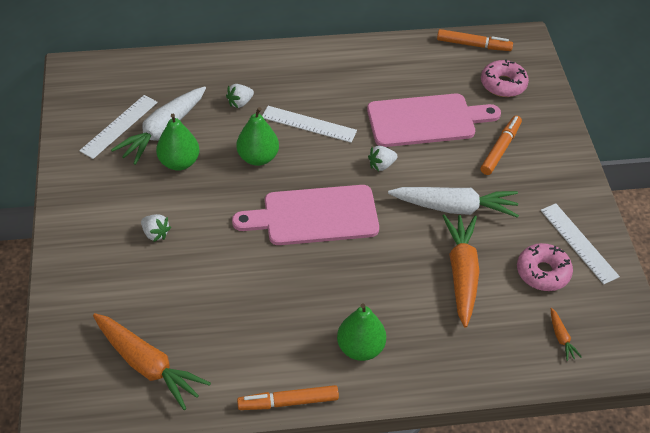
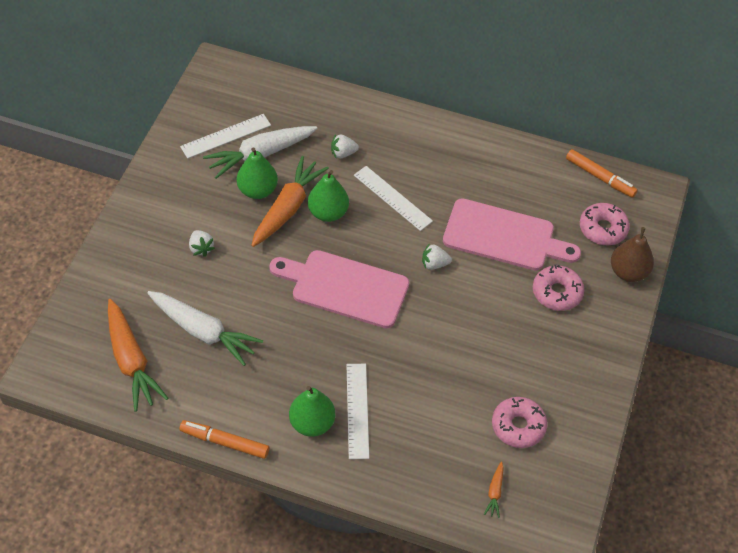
camera: 25 degrees right, 5 degrees up
(455, 207) = (476, 332): white carrot -> white carrot (203, 332)
(462, 273) = (443, 395): orange carrot -> orange carrot (287, 208)
(500, 149) = (557, 292): orange marker -> pink donut
(546, 111) = (628, 272): none -> brown pear
(578, 243) = (571, 413): white ruler -> white ruler (357, 410)

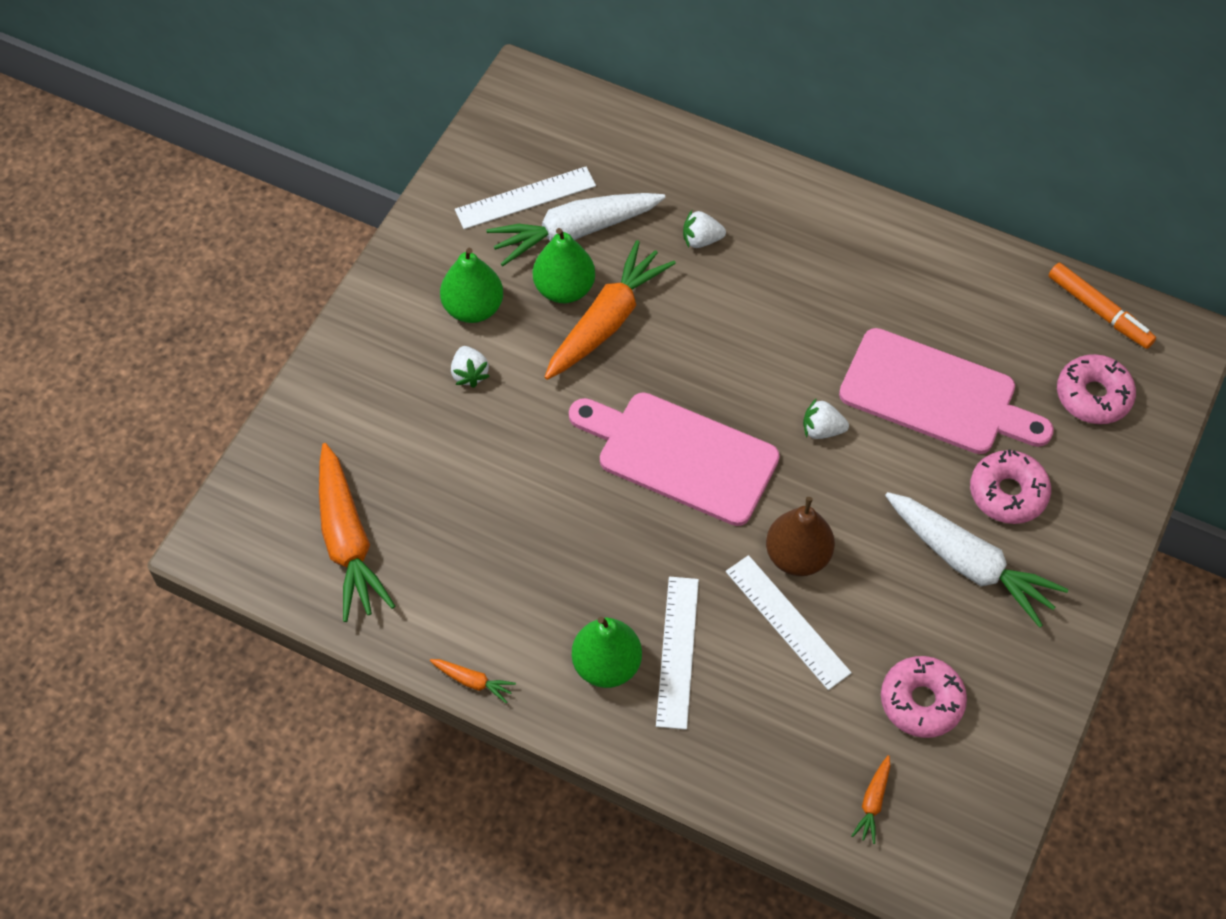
camera: 10 degrees right, 5 degrees up
(203, 332) = (459, 506): white carrot -> white carrot (969, 564)
(225, 442) = (473, 681): orange marker -> orange carrot
(328, 213) = (667, 333): green pear -> green pear (473, 308)
(392, 198) = (769, 318): white ruler -> white ruler (787, 622)
(628, 272) = (1125, 470): brown pear -> brown pear (797, 556)

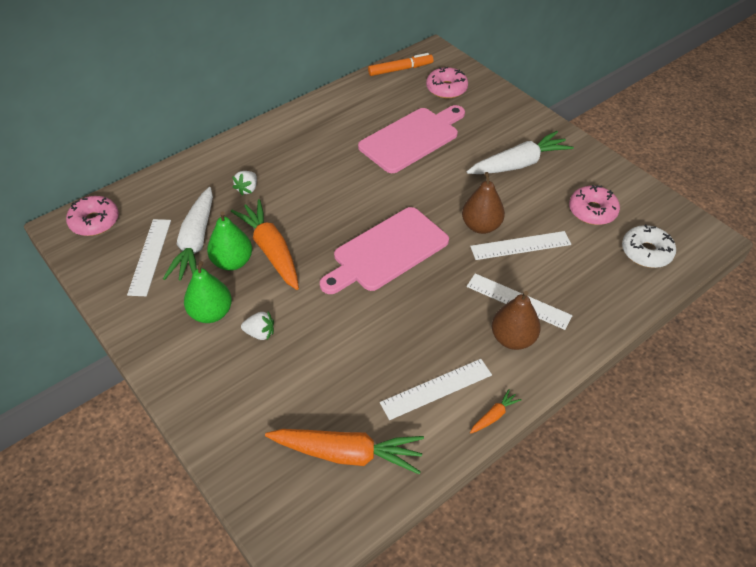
camera: 65 degrees left, 10 degrees down
(482, 601) = (436, 388): none -> white ruler
(606, 665) = (512, 338): green pear -> brown pear
(822, 430) = (406, 187): white strawberry -> none
(873, 802) = (646, 252): orange carrot -> white donut
(1008, 493) = (485, 136): pink donut -> pink donut (95, 221)

